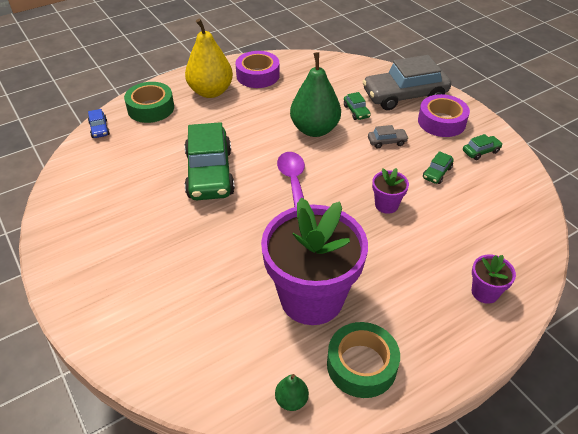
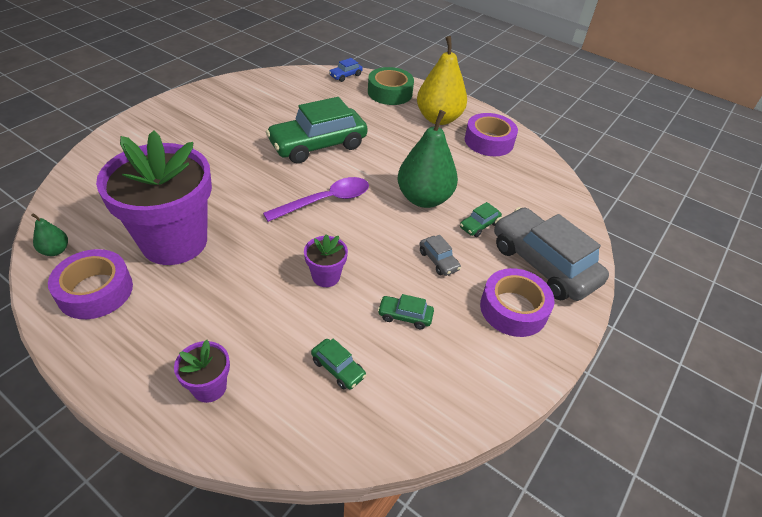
camera: 65 degrees right, 0 degrees up
(361, 365) = (95, 291): green tape -> purple tape
(480, 151) = (475, 359): green car -> green car (338, 368)

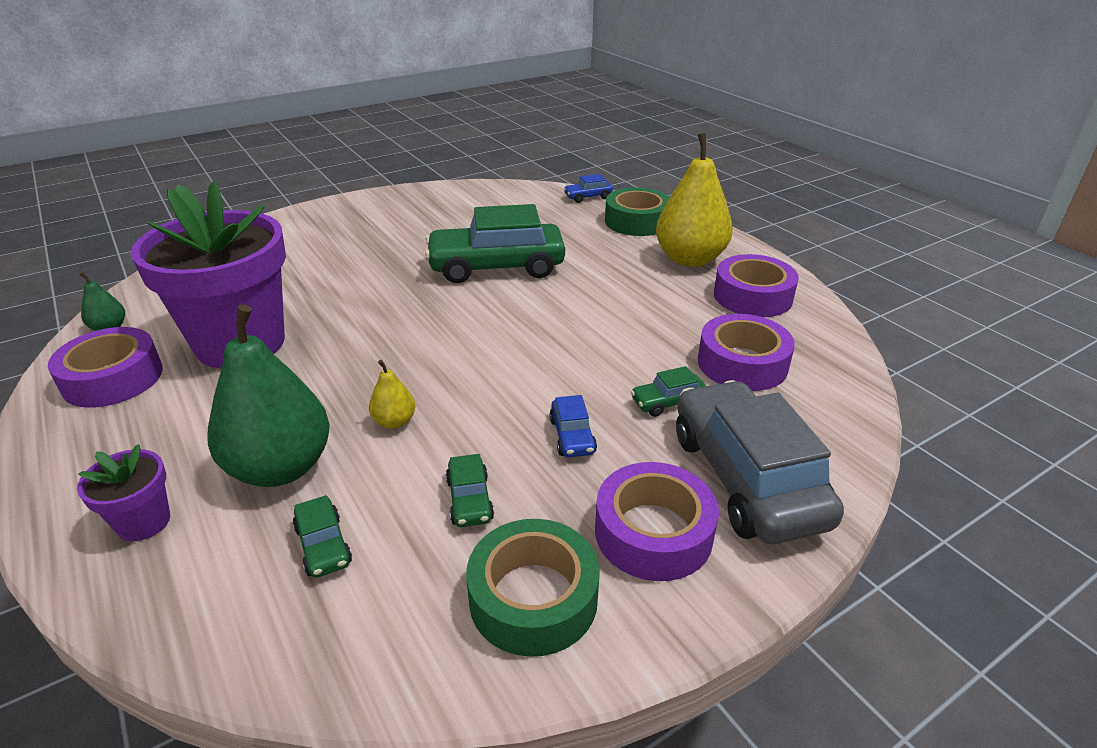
camera: 25 degrees right, 10 degrees down
(326, 201) = (461, 331): purple spoon -> none
(326, 276) = (394, 422): purple flower pot -> yellow pear
(405, 316) = (470, 500): green car -> green car turned 135 degrees counterclockwise
(424, 198) = (603, 352): green pear -> green pear (281, 468)
(438, 260) = (572, 436): grey car -> blue car
(474, 363) = (533, 598): none -> green tape
(506, 190) = (742, 363): none -> purple tape

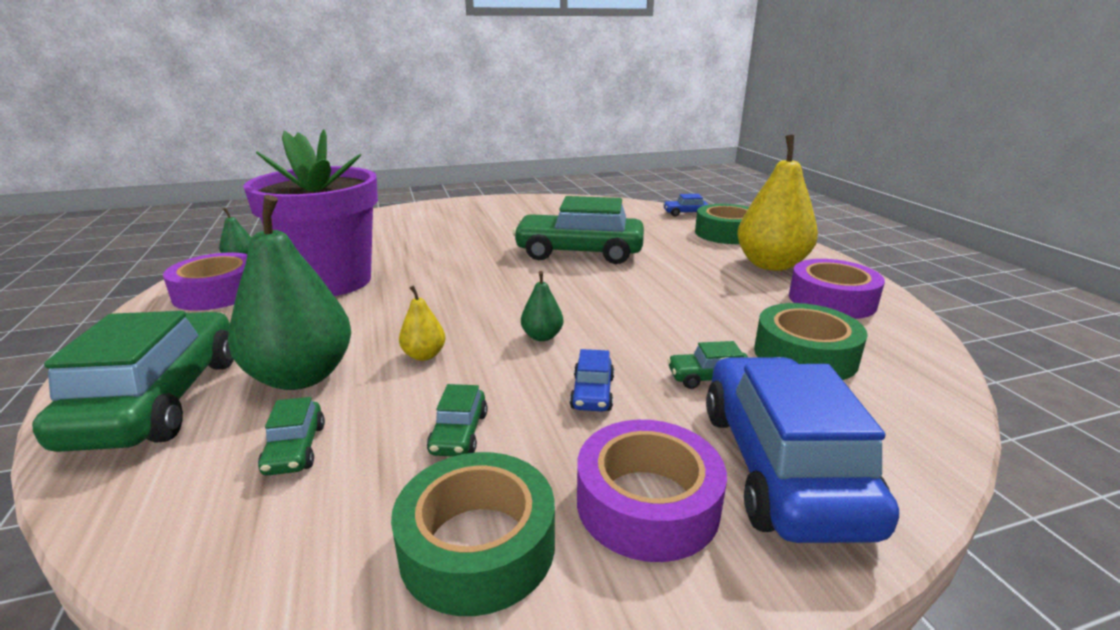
camera: 15 degrees right, 10 degrees down
(144, 522) = (158, 400): purple flower pot -> green car
(501, 381) = (542, 336): none -> green pear
(742, 363) = (805, 355): purple tape -> green tape
(746, 478) = (780, 466): grey car -> blue car

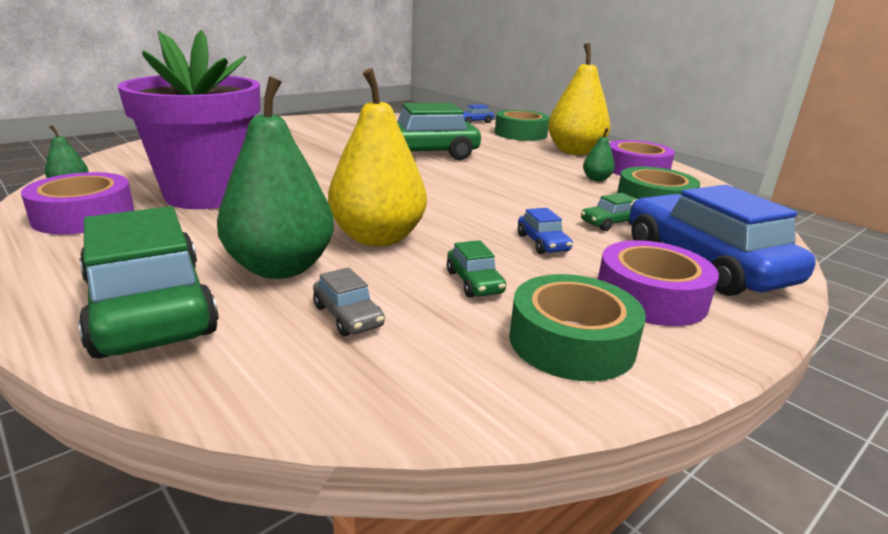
camera: 25 degrees left, 0 degrees up
(295, 449) = (348, 316): green car -> grey car
(424, 355) = (377, 238): yellow pear -> yellow pear, size x2.27
(542, 336) = (461, 213): green pear -> green pear (596, 179)

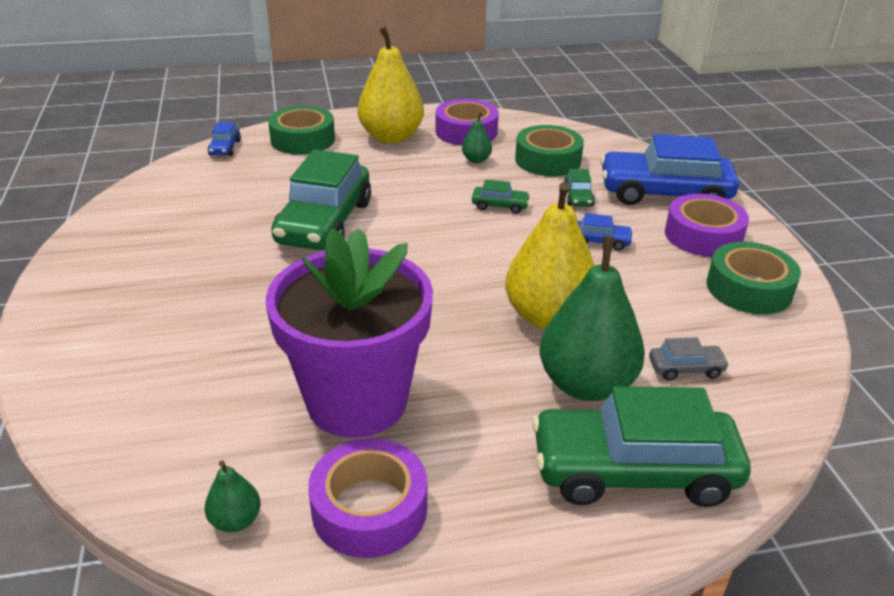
camera: 60 degrees left, 10 degrees up
(474, 282) = (654, 296): green car -> green car (500, 206)

